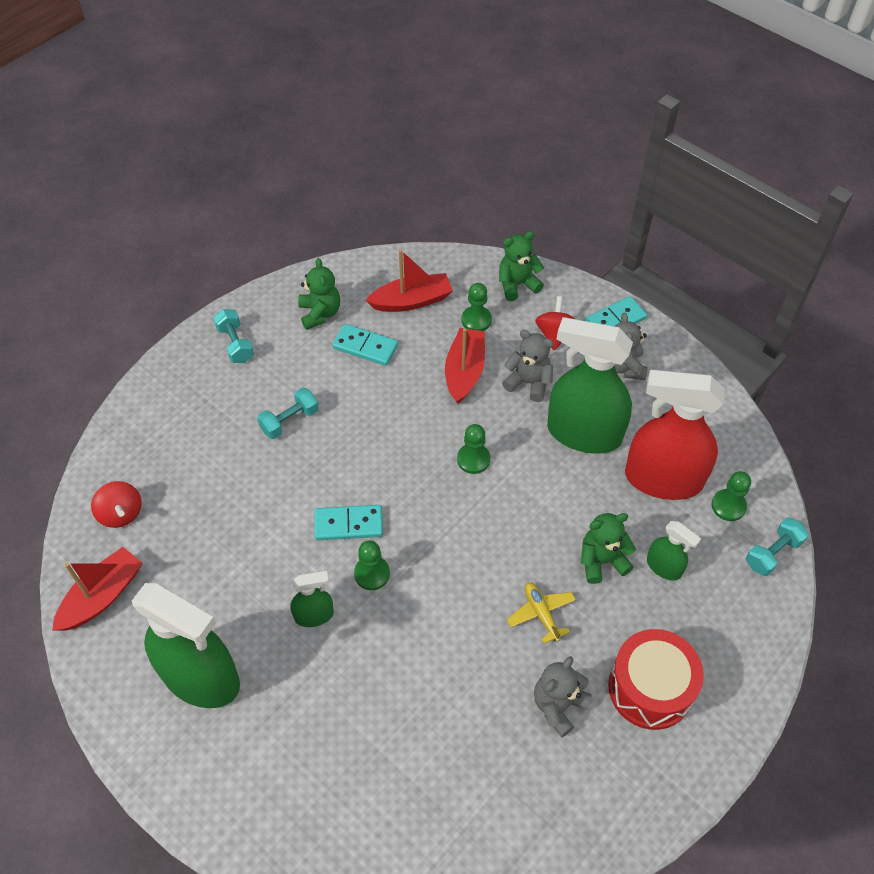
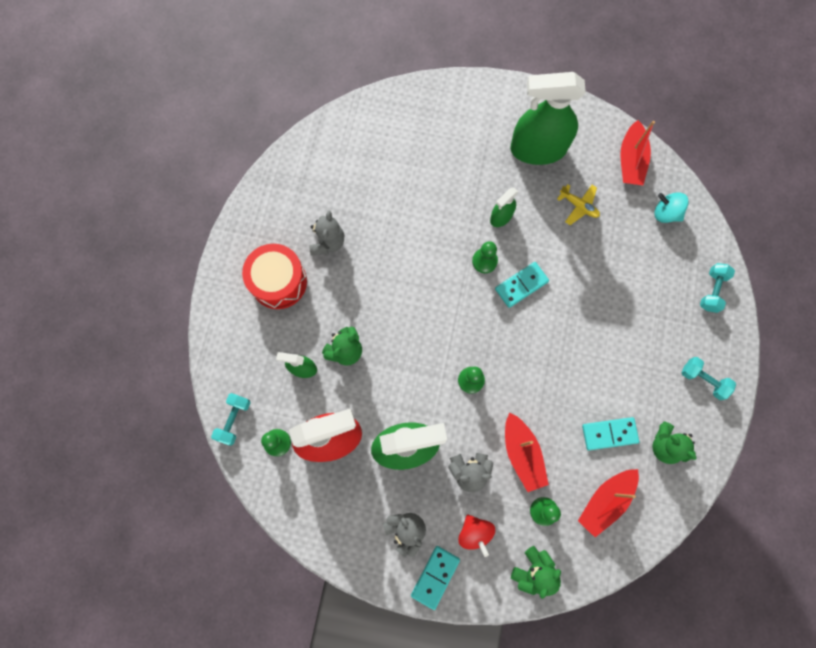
camera: 150 degrees right, 20 degrees up
(121, 513) = (666, 213): red spinning top -> turquoise spinning top
(289, 421) = (615, 338): turquoise dumbbell -> turquoise dumbbell (712, 291)
(541, 613) = (366, 293): yellow plane -> yellow plane (578, 206)

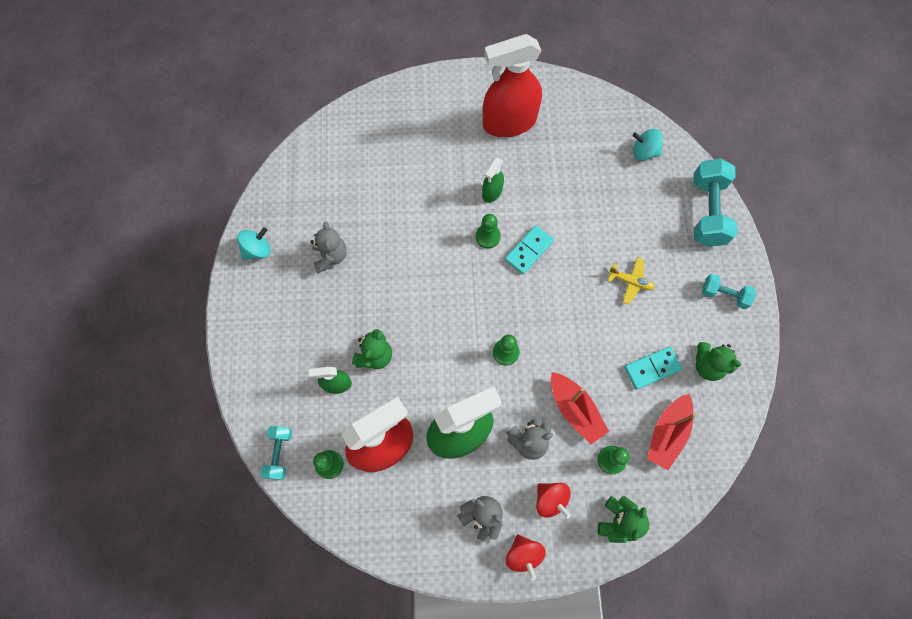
camera: 15 degrees left, 5 degrees down
(260, 218) = (257, 250): none -> turquoise spinning top
(278, 282) = (291, 306): red drum -> none
(435, 576) = (523, 555): turquoise domino -> red spinning top
(537, 149) = (509, 122): green spray bottle -> red spray bottle
(578, 206) = (562, 165): yellow plane -> yellow plane (630, 282)
(630, 160) = (598, 113): red boat -> none
(712, 291) = (707, 211): turquoise dumbbell -> turquoise dumbbell, size x1.79

